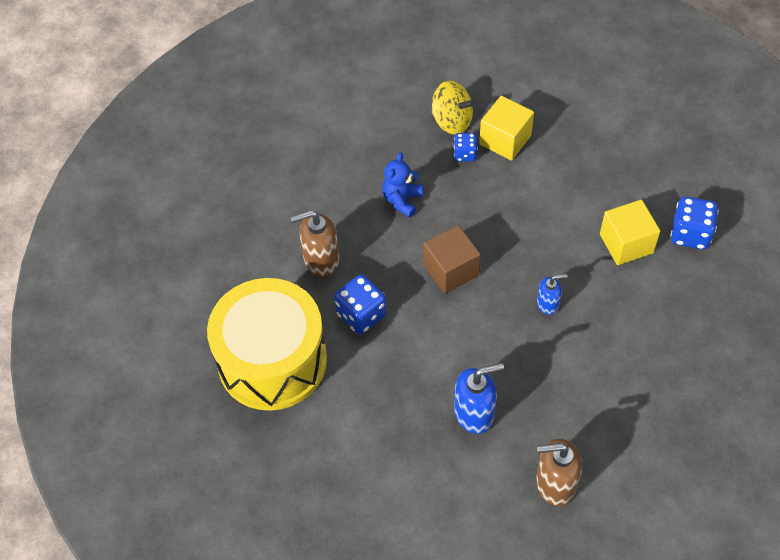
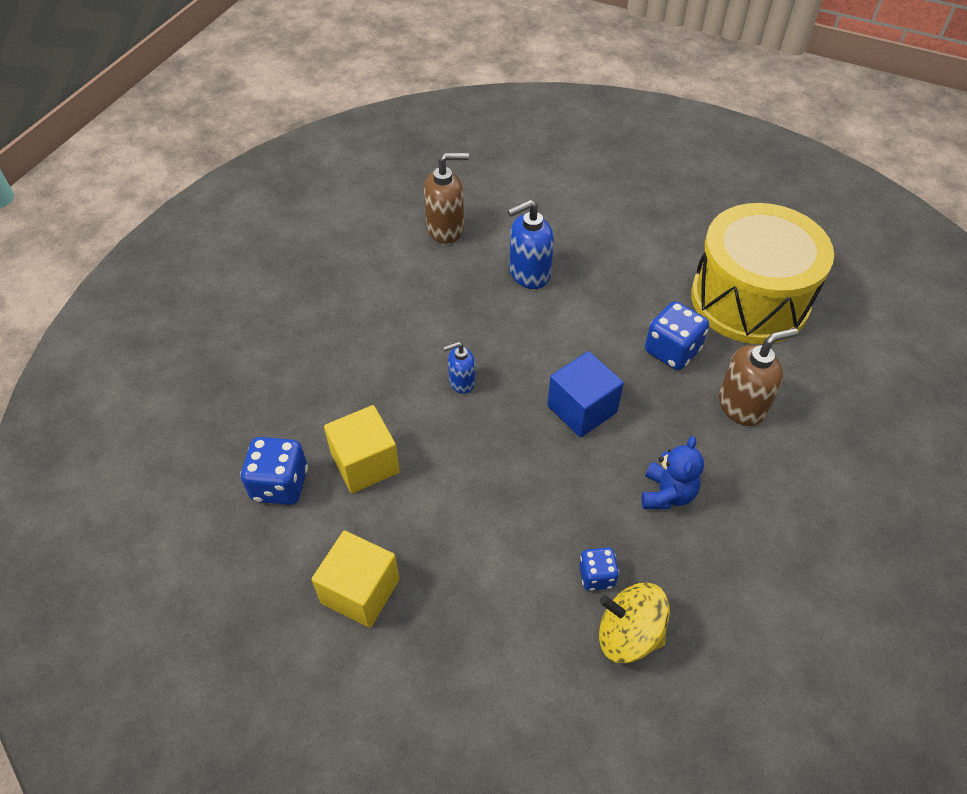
camera: 170 degrees right, 5 degrees down
(451, 270) = (582, 409): brown cube -> blue cube
(505, 140) = (541, 607): yellow cube -> yellow cube (360, 591)

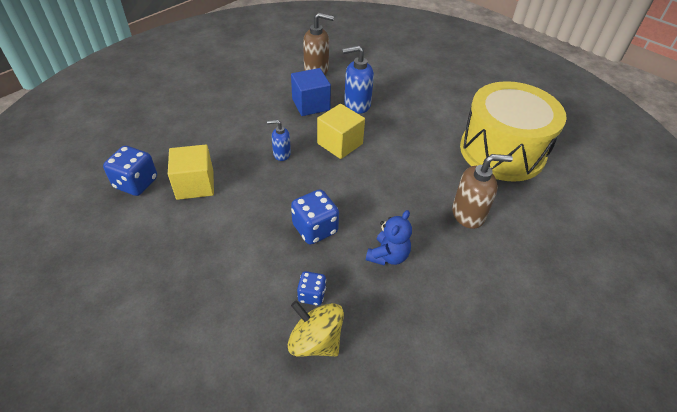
camera: 15 degrees right, 5 degrees down
(360, 591) = (148, 259): yellow cube -> yellow cube (340, 144)
(582, 409) = (353, 188): blue cube -> blue cube (311, 104)
(672, 351) = (432, 169): blue dice -> blue dice (315, 229)

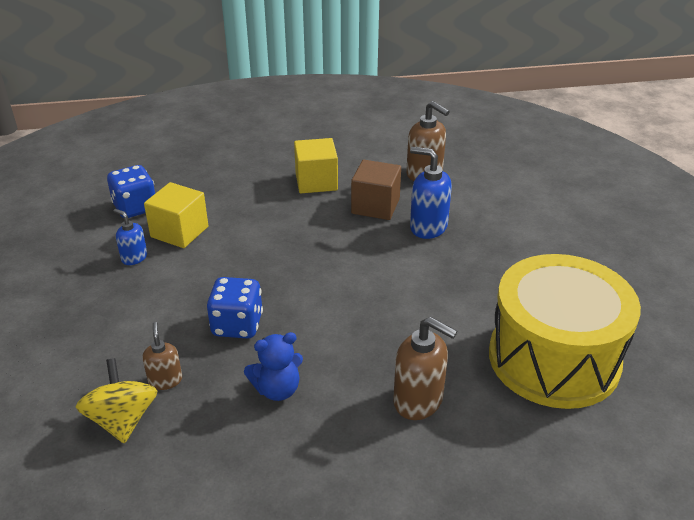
camera: 40 degrees right, 10 degrees down
(281, 154) = (288, 241): blue soap dispenser -> blue soap dispenser (134, 257)
(311, 104) = (375, 206): blue cube -> brown cube
(311, 295) = (165, 380): blue dice -> brown soap dispenser
(340, 144) = (359, 258): yellow cube -> yellow cube (316, 182)

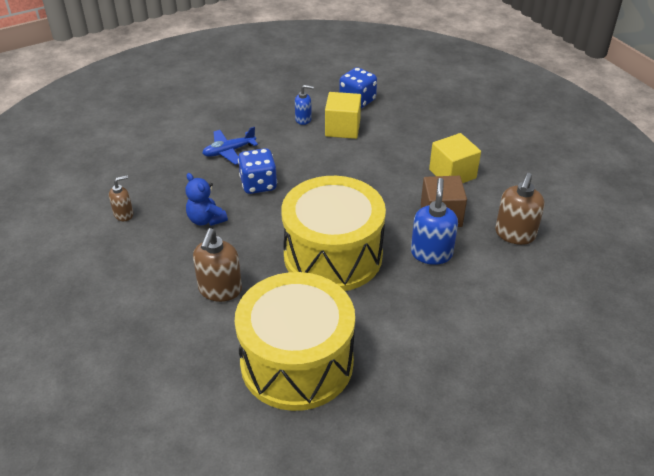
camera: 70 degrees right, 5 degrees up
(123, 420) = (160, 166): yellow spinning top -> none
(134, 257) = (303, 119): blue soap dispenser -> blue soap dispenser turned 75 degrees clockwise
(146, 339) = (229, 151): none -> blue plane
(165, 380) = (196, 171): brown soap dispenser -> brown soap dispenser (124, 214)
(400, 293) = (333, 255): none -> yellow drum

